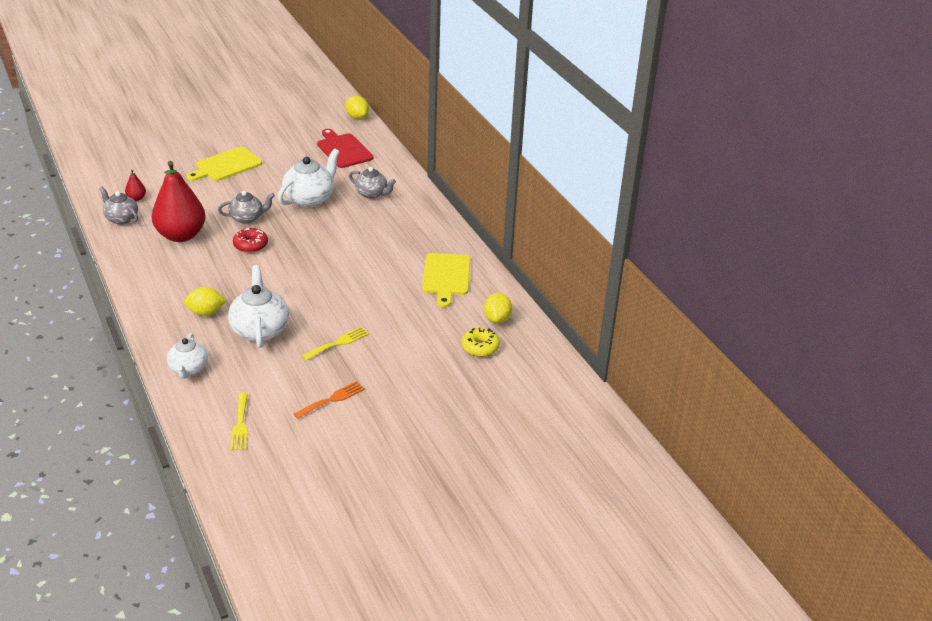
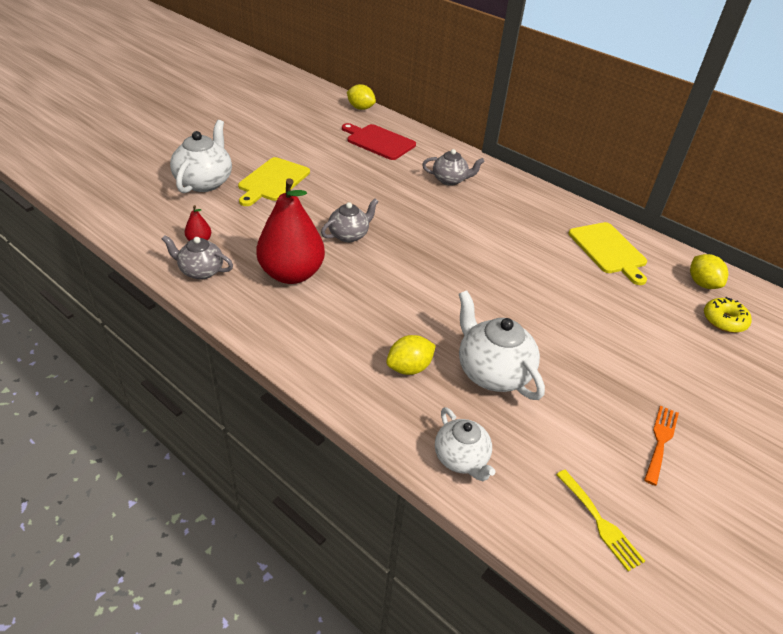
camera: 25 degrees left, 5 degrees up
(250, 245) = (382, 266): red donut -> none
(310, 198) = (394, 198): white teapot -> white teapot (205, 182)
(338, 343) = (590, 361): yellow fork -> none

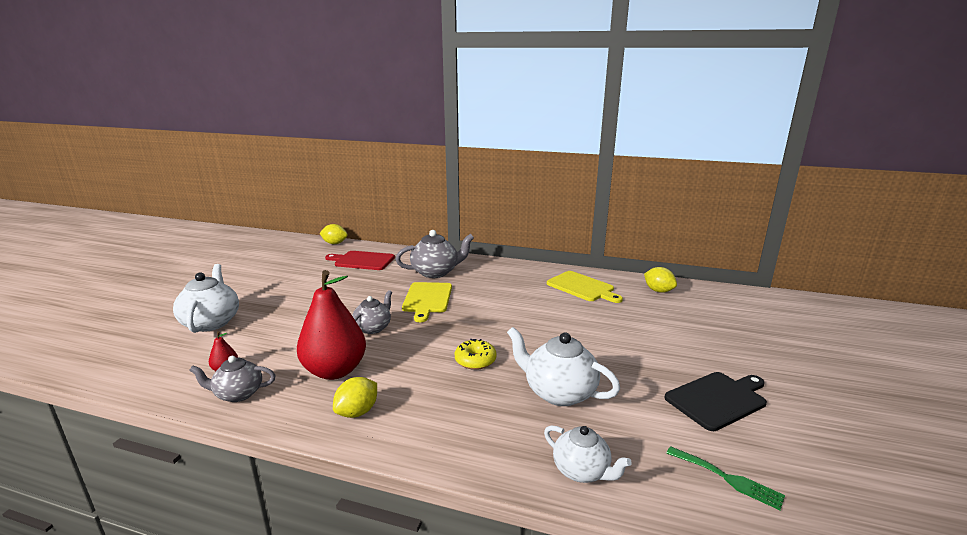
camera: 20 degrees left, 20 degrees down
(272, 181) = (280, 306): yellow cutting board -> yellow cutting board (427, 299)
(409, 368) = (487, 412): yellow lemon -> yellow lemon (357, 412)
(450, 180) = (436, 272): grey teapot -> grey teapot, size x1.56
(600, 522) = (728, 478): yellow fork -> green fork
(660, 441) = (717, 399): orange fork -> black cutting board
(724, 321) = (690, 308): yellow donut -> yellow donut (475, 360)

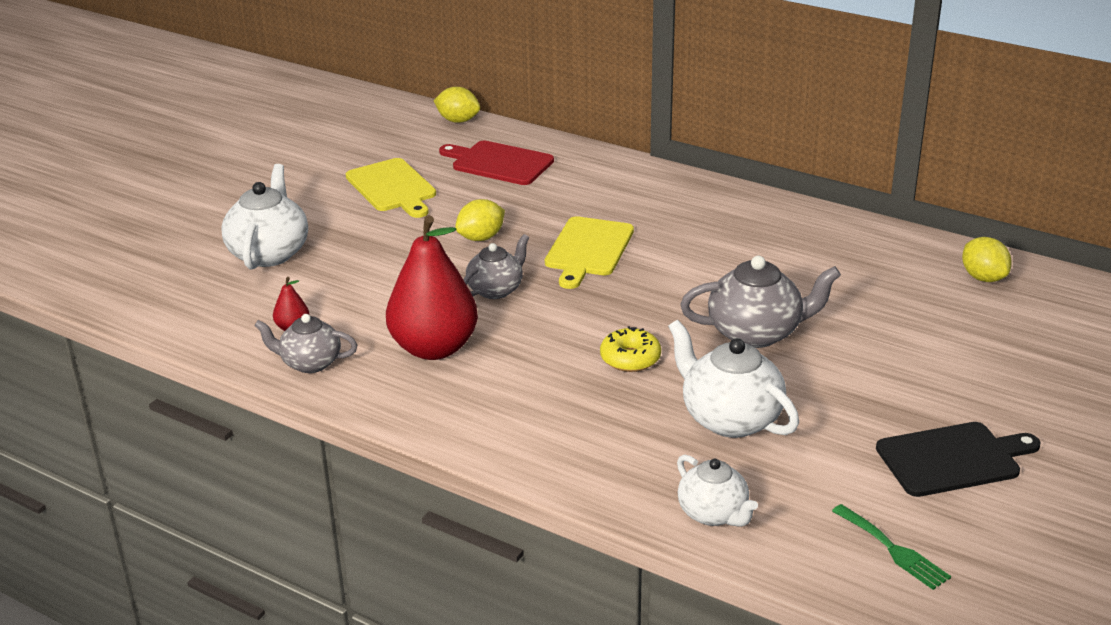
camera: 15 degrees right, 10 degrees up
(357, 412) = (456, 406): yellow lemon -> yellow lemon (481, 238)
(436, 272) = (615, 199): grey teapot -> grey teapot (756, 333)
(582, 287) = (853, 256): yellow cutting board -> yellow cutting board (392, 187)

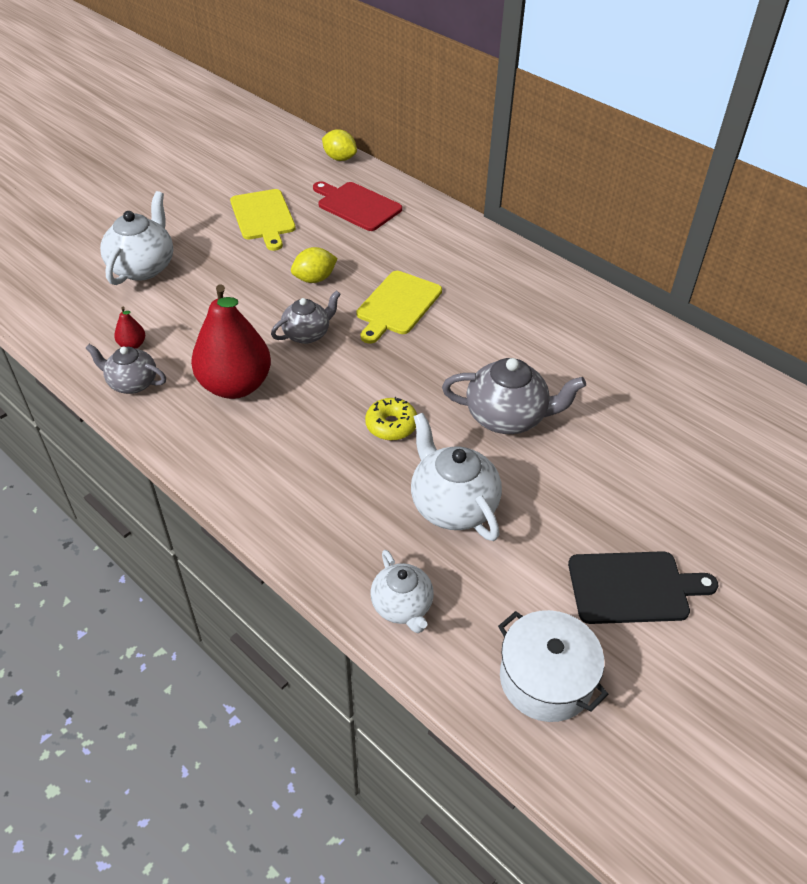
camera: 10 degrees right, 15 degrees up
(893, 549) = (545, 679): green fork -> white pot
(983, 278) = (727, 392): yellow lemon -> none

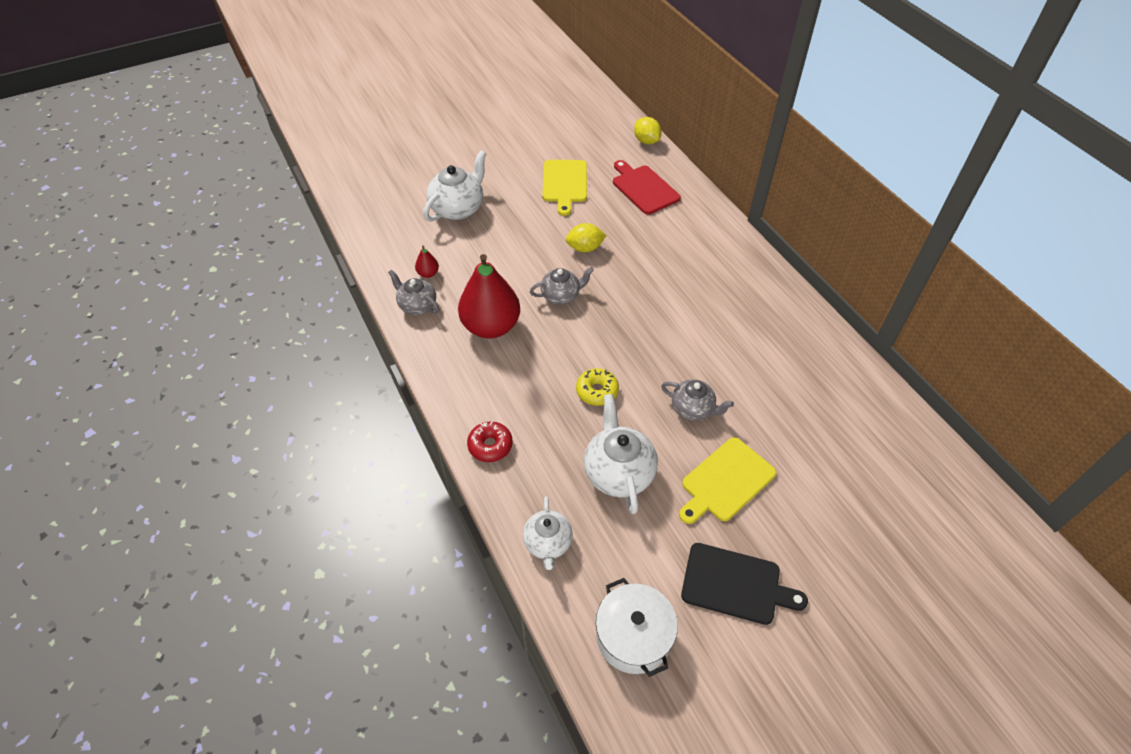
camera: 20 degrees right, 5 degrees up
(287, 517) = (490, 445): none -> red donut
(397, 305) = (642, 287): yellow cutting board -> yellow cutting board (725, 481)
(507, 417) = (693, 409): grey teapot -> grey teapot, size x0.64

